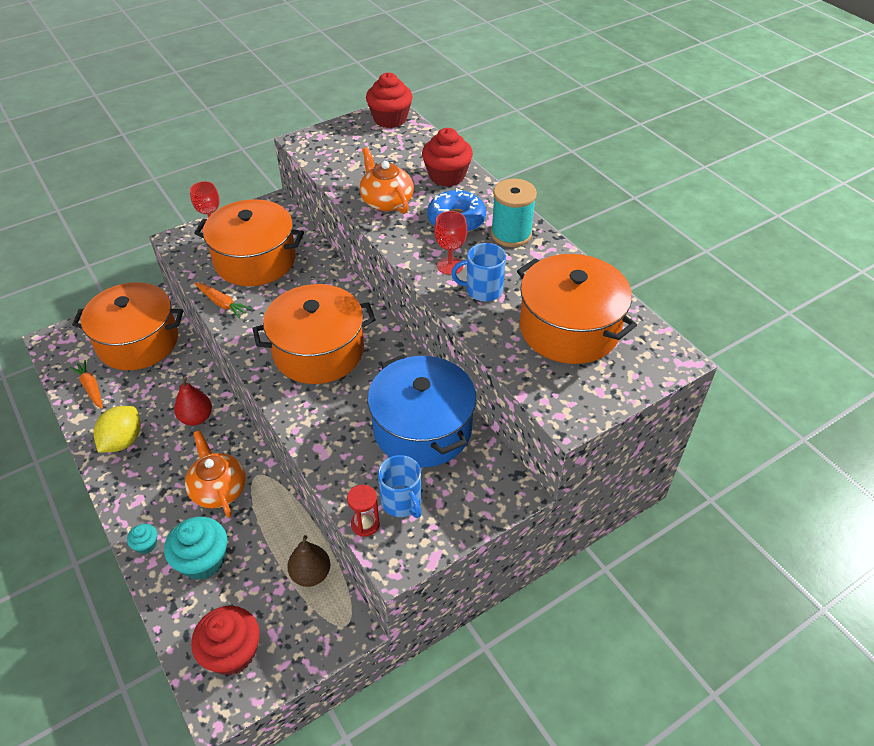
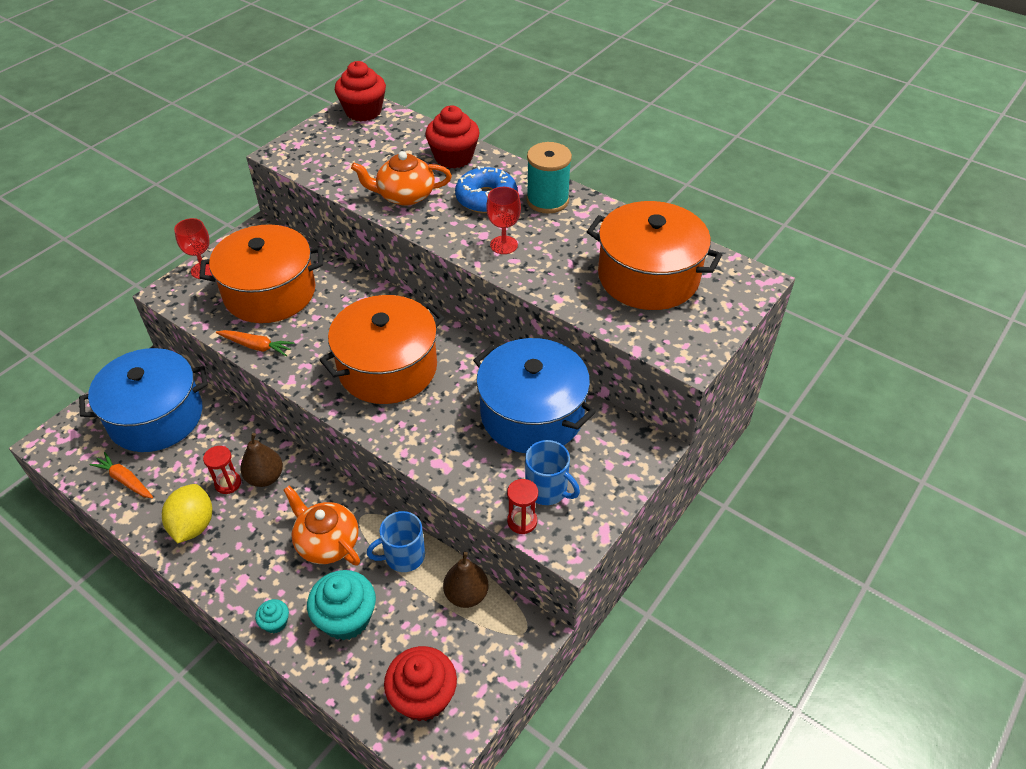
camera: 20 degrees left, 0 degrees up
(138, 342) = (156, 416): orange pot -> blue pot
(165, 414) = (228, 483): none -> red hourglass
(196, 418) = (265, 477): red pear -> brown pear
(386, 201) = (405, 196): orange teapot -> orange teapot turned 45 degrees counterclockwise
(483, 290) = (548, 261): blue mug -> blue mug (403, 556)

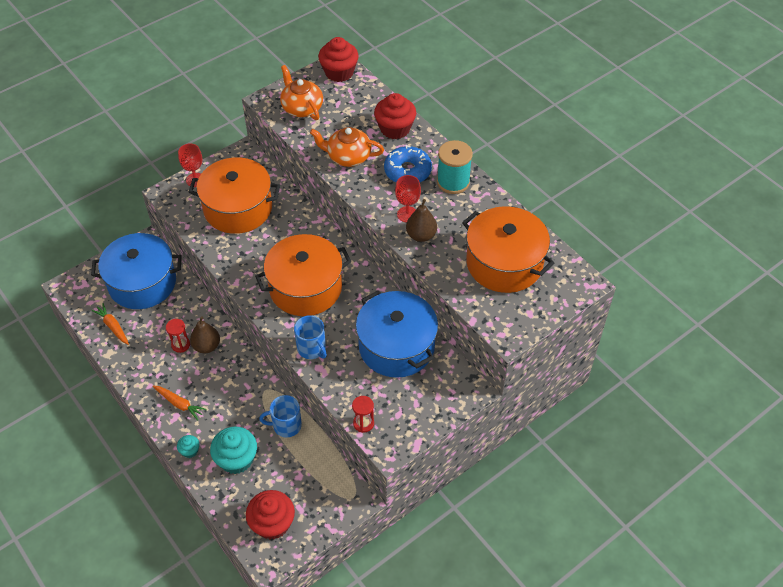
camera: 15 degrees right, 5 degrees up
(193, 525) = (151, 370): yellow lemon -> none
(256, 346) = (218, 250): orange carrot -> orange carrot (179, 404)
(327, 542) = (237, 403): orange teapot -> orange teapot (302, 108)
(466, 594) = (321, 463): brown pear -> brown pear (421, 235)
(547, 490) = (388, 405): blue mug -> blue mug (312, 348)

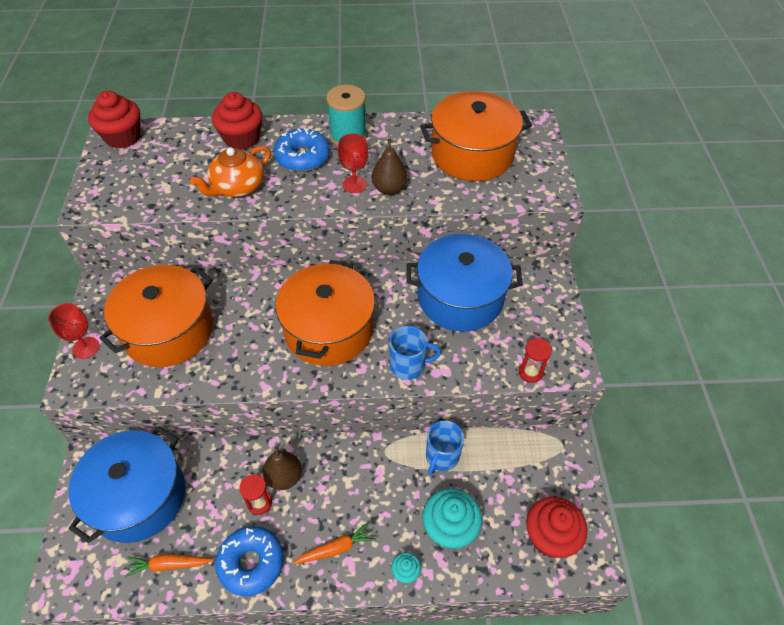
camera: 55 degrees left, 0 degrees up
(141, 366) = (251, 563): none -> blue donut
(302, 108) = (132, 186): orange teapot -> none

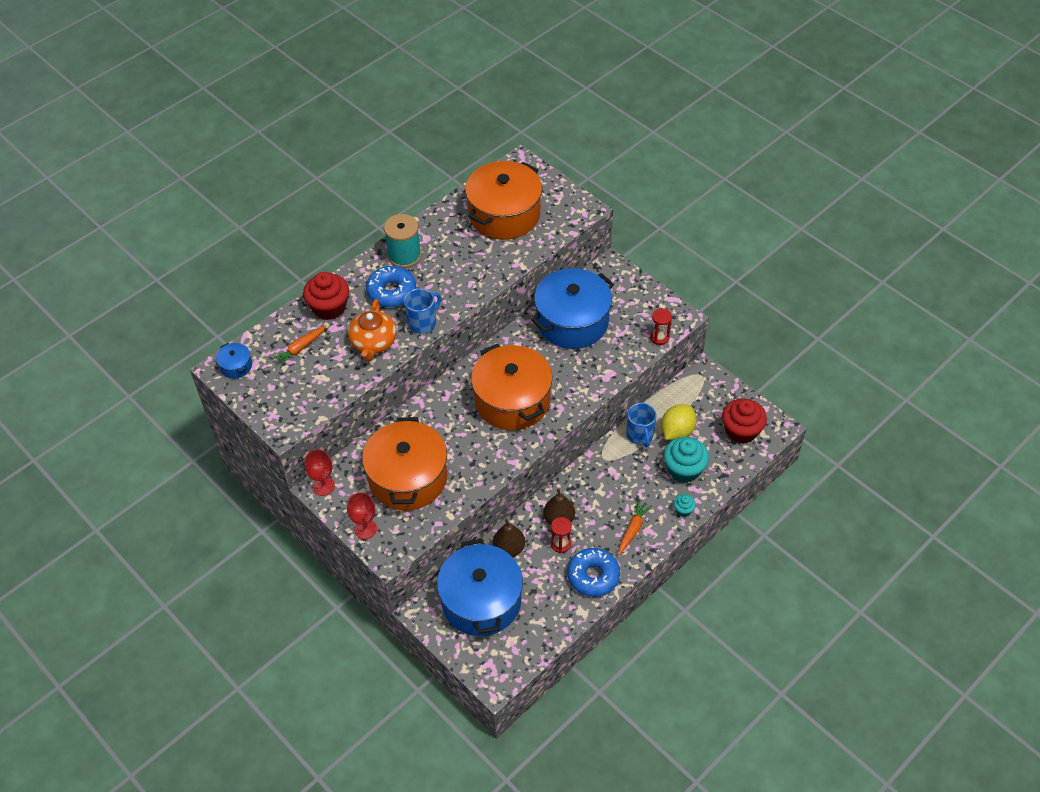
camera: 40 degrees left, 0 degrees up
(123, 137) = (236, 366): red cupcake -> blue pot
(168, 565) = (546, 617): orange carrot -> orange carrot (300, 348)
(354, 184) = (451, 287): red goblet -> red goblet (323, 486)
(389, 189) = (477, 275): brown pear -> brown pear (509, 548)
(408, 365) = (585, 385): blue mug -> blue mug (422, 322)
(481, 483) = (677, 432): none -> yellow lemon

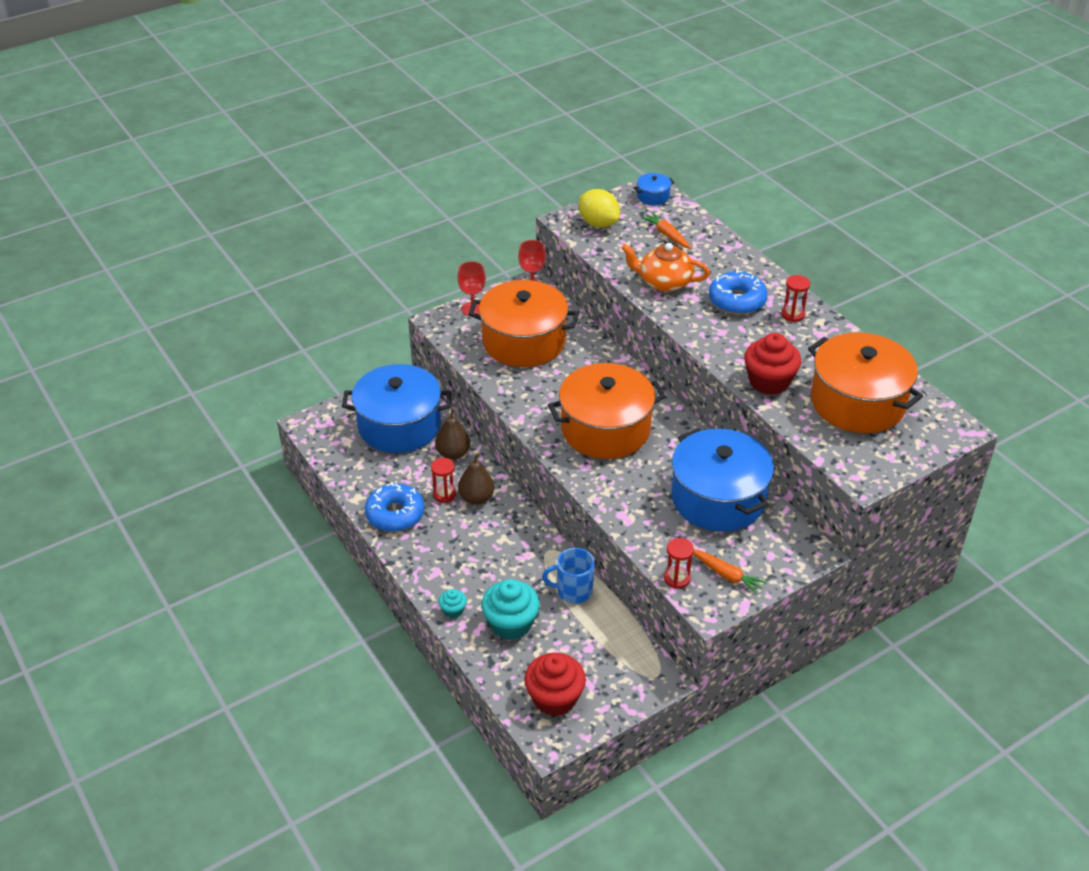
camera: 100 degrees right, 10 degrees down
(329, 307) = (721, 257): red cupcake -> red cupcake (769, 381)
(404, 256) = (793, 315): turquoise spool -> red hourglass
(422, 322) = (686, 318): blue mug -> none
(633, 530) = (441, 558): orange carrot -> orange carrot (726, 575)
(677, 432) = (569, 629): yellow lemon -> yellow lemon (598, 223)

